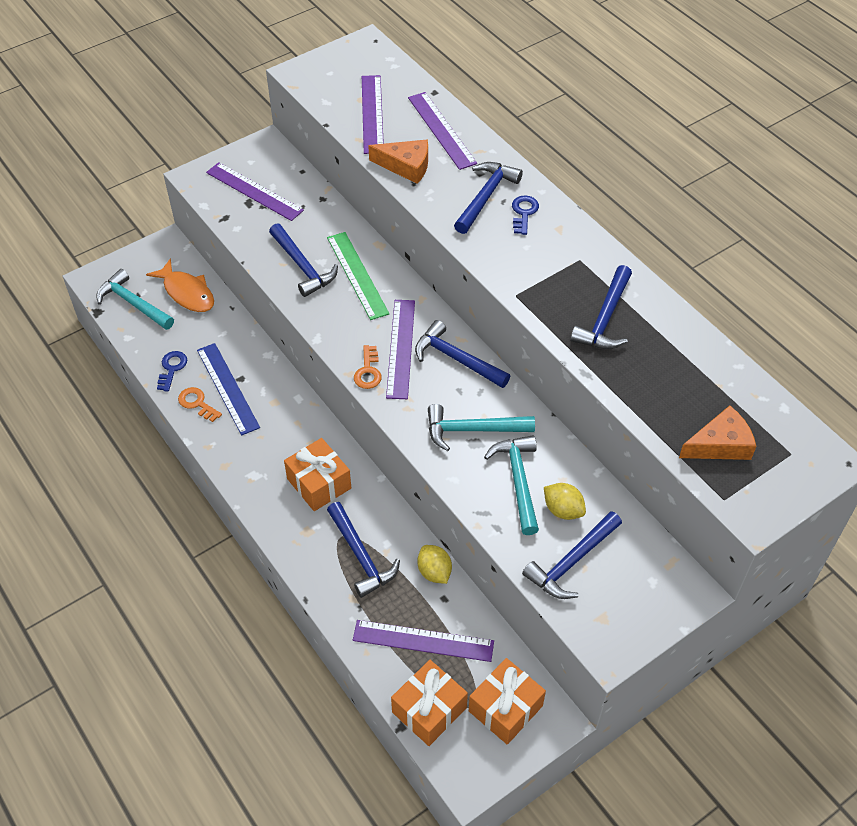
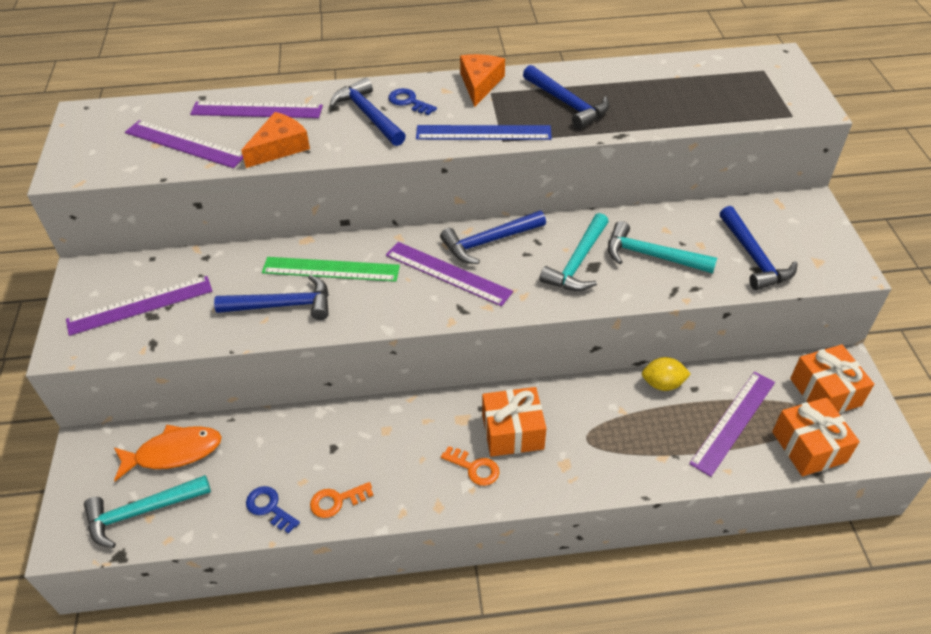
camera: 60 degrees left, 5 degrees down
(227, 388) = (337, 464): blue ruler -> blue ruler (483, 133)
(361, 556) = (617, 432): blue hammer -> none
(368, 371) = (459, 307): orange key -> orange key (474, 468)
(563, 510) = (697, 241): yellow lemon -> none
(720, 444) = (737, 97): orange cheese -> orange cheese (480, 84)

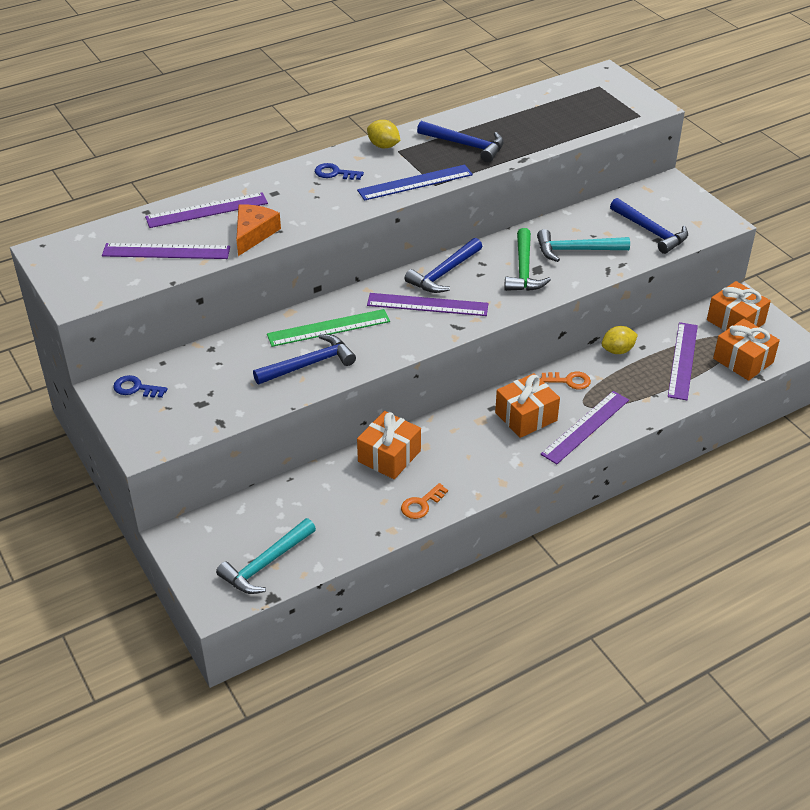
camera: 25 degrees left, 5 degrees down
(140, 305) = (184, 399): purple ruler -> purple ruler (585, 427)
(174, 453) = (259, 516): orange fish -> none
(269, 507) = (370, 526): blue key -> blue key (136, 388)
(342, 429) = (389, 456): none -> orange gift
(368, 115) = (309, 191): blue hammer -> none
(474, 468) = (513, 449): orange key -> orange key (569, 381)
(480, 84) = (383, 146): orange cheese -> yellow lemon
(578, 262) = (523, 269): turquoise hammer -> green hammer

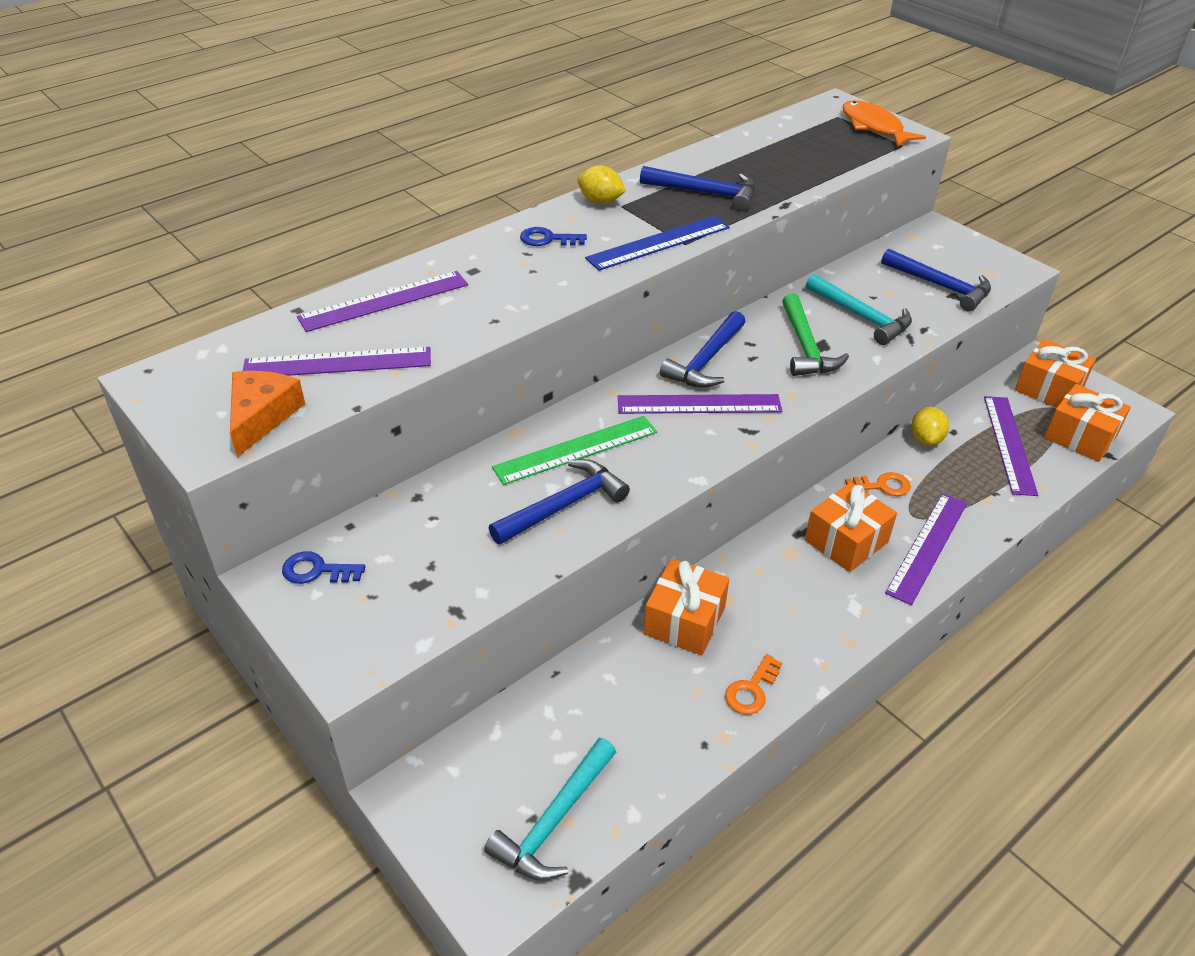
camera: 10 degrees left, 0 degrees up
(253, 234) = (459, 327): orange cheese -> orange cheese (262, 416)
(576, 250) = (861, 316): turquoise hammer -> turquoise hammer turned 120 degrees counterclockwise
(617, 350) = (926, 439): yellow lemon -> yellow lemon turned 45 degrees counterclockwise
(624, 98) = (874, 127): none -> orange fish

